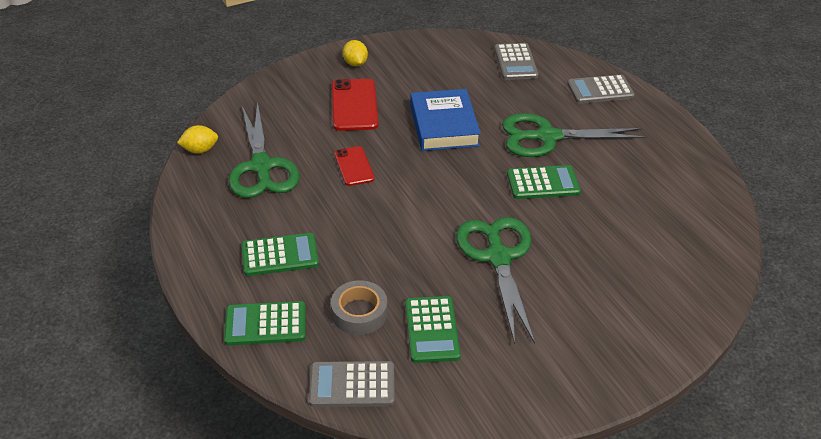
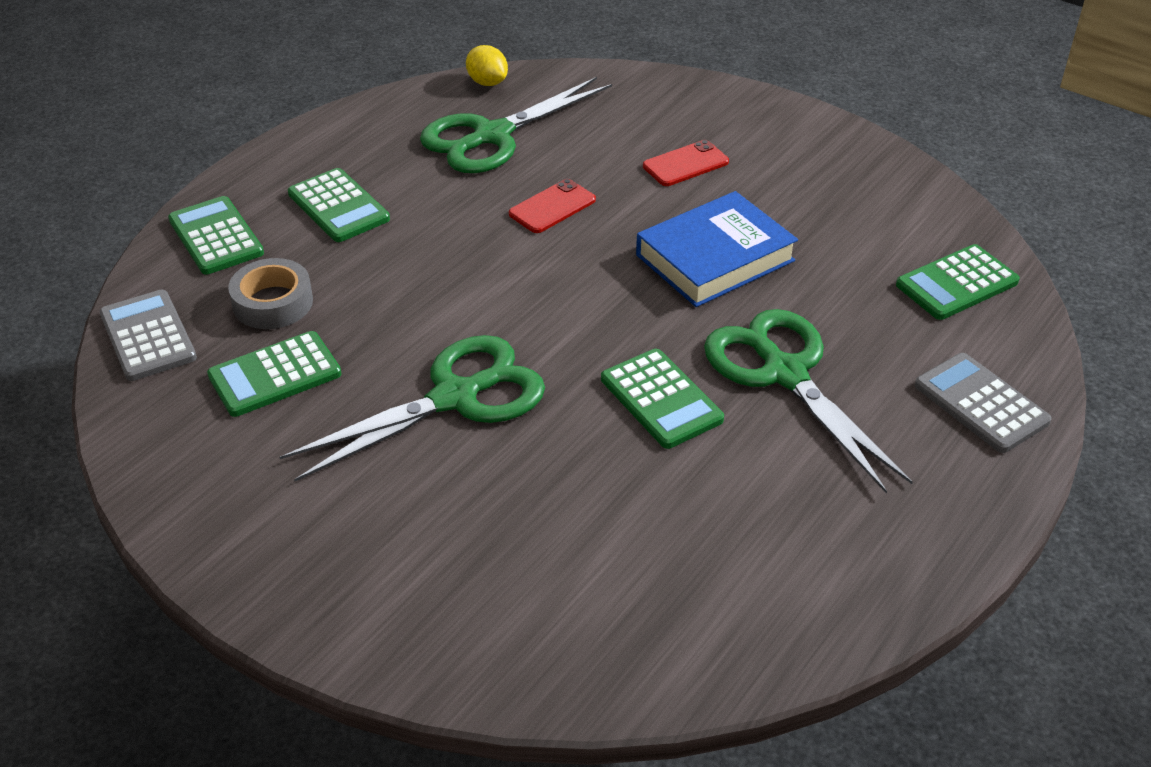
camera: 65 degrees right, 0 degrees up
(354, 105) = (685, 164): red phone -> red phone, size x0.63
(355, 63) = (783, 133): yellow lemon -> none
(515, 62) = (957, 283): grey calculator -> green calculator

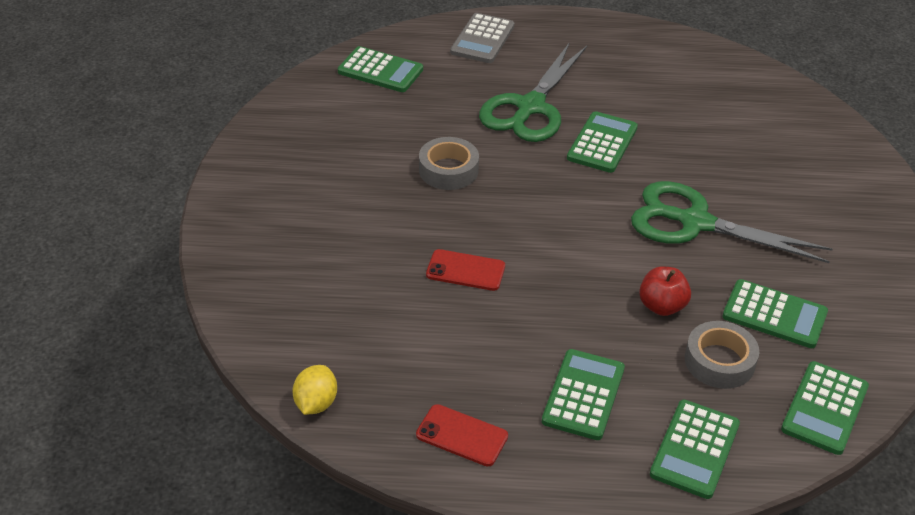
camera: 125 degrees left, 0 degrees up
(148, 336) = (824, 408): grey calculator -> green calculator
(374, 304) = (662, 306): none -> red apple
(492, 136) = (401, 353): green scissors -> none
(685, 164) = (346, 225): red phone -> red phone (461, 436)
(715, 258) = (448, 170): blue book -> grey tape

